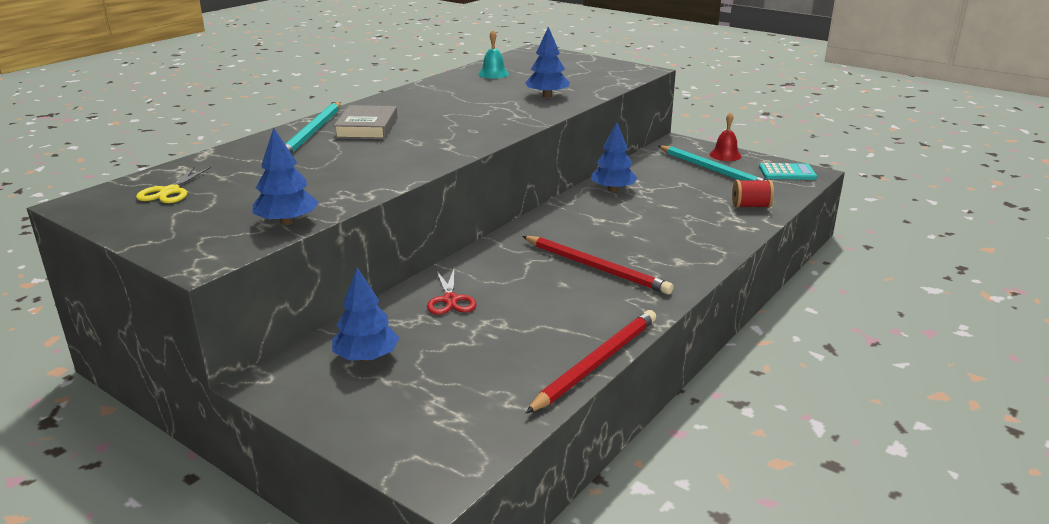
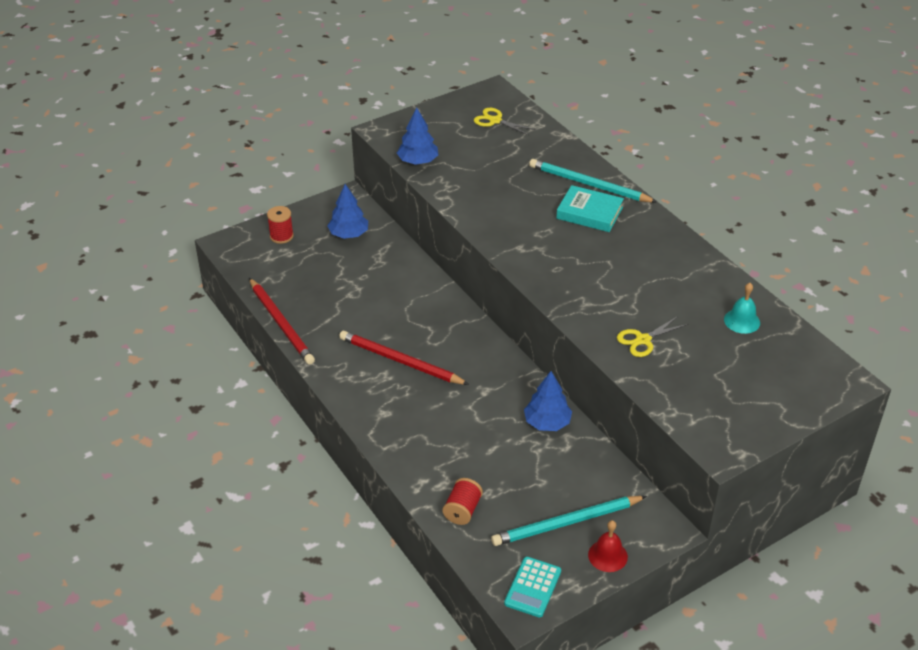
camera: 110 degrees right, 15 degrees up
(367, 128) = (589, 213): grey book -> turquoise book
(394, 421) = (281, 236): none -> red spool
(450, 300) = (395, 278): red scissors -> none
(547, 96) = (643, 340): blue tree -> yellow scissors
(595, 267) = (401, 361): red pencil -> red pencil turned 60 degrees clockwise

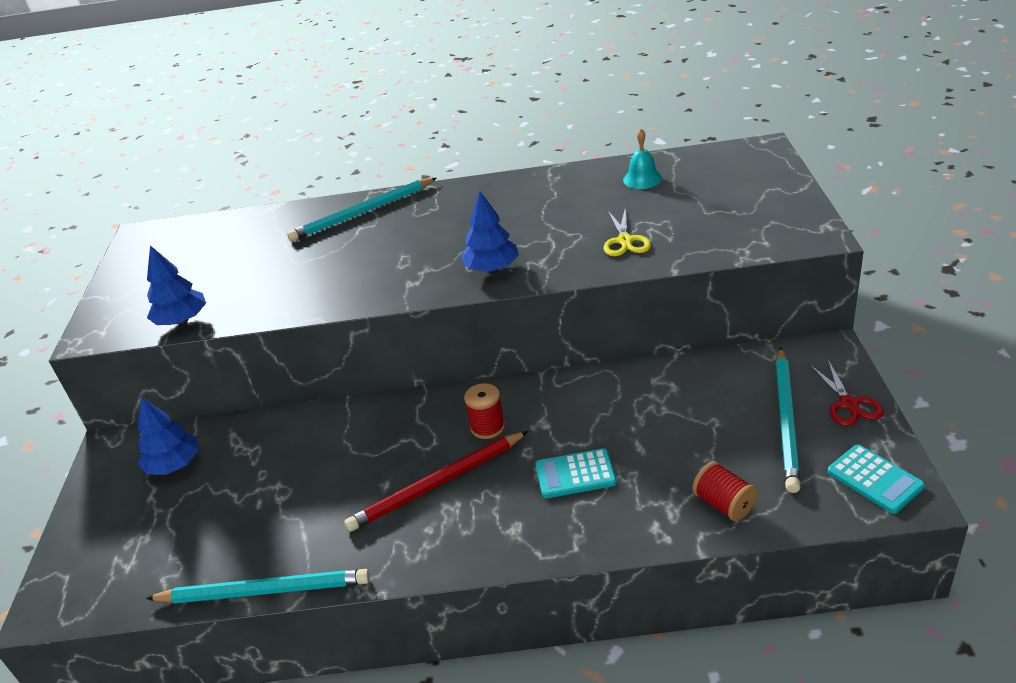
camera: 55 degrees left, 5 degrees down
(281, 236) = (102, 537): red spool -> red spool (487, 427)
(281, 323) = (263, 591): red pencil -> turquoise pencil
(447, 425) = (575, 474): none -> turquoise calculator
(495, 121) = (189, 246): yellow scissors -> none
(547, 422) = (626, 389): blue tree -> blue tree (492, 268)
(589, 213) = (405, 223): turquoise book -> none
(607, 555) = (849, 404): red bell -> red scissors

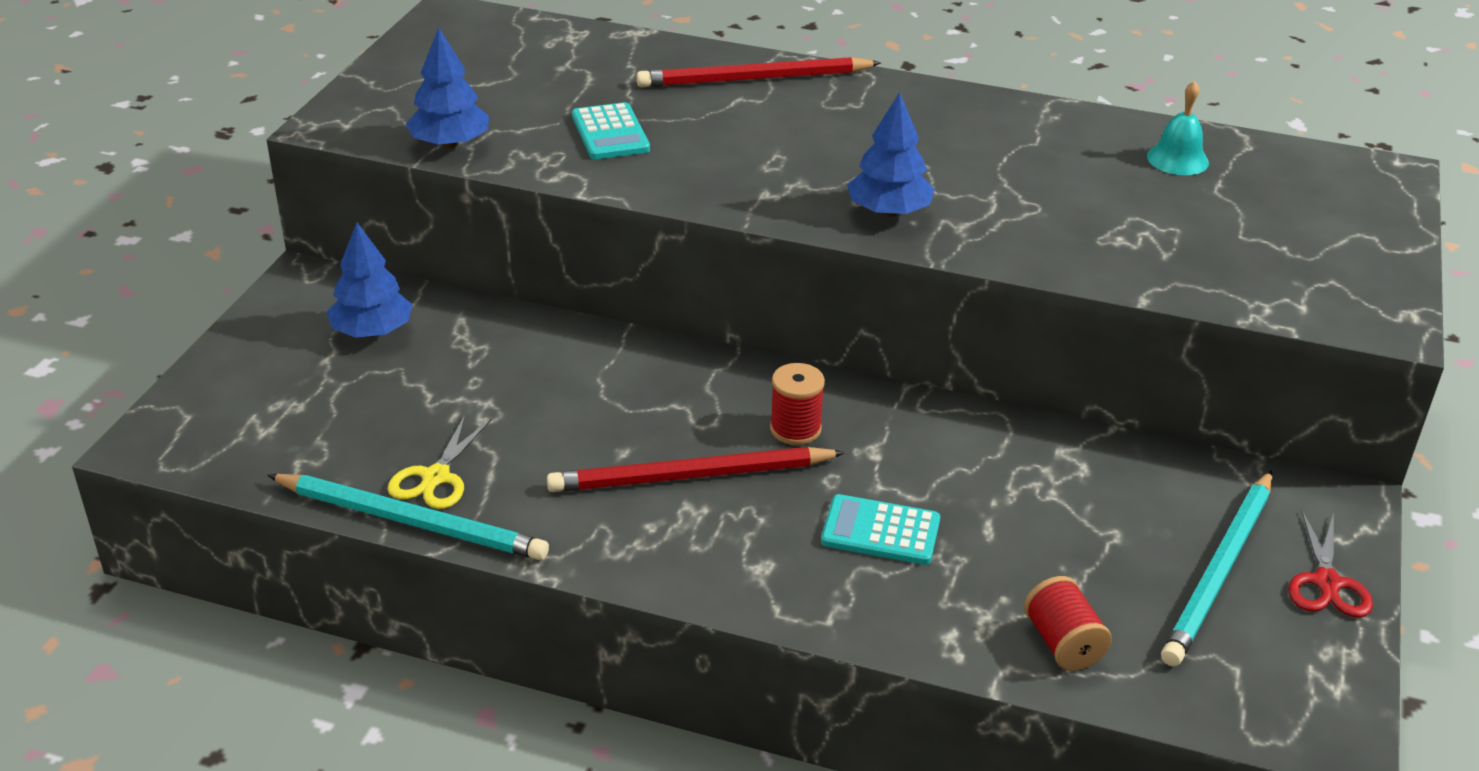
camera: 15 degrees right, 0 degrees up
(363, 212) = (755, 79): turquoise pencil -> red pencil
(625, 241) = (1098, 237): yellow scissors -> yellow scissors (436, 477)
(874, 479) = (1299, 693): turquoise calculator -> turquoise calculator (610, 133)

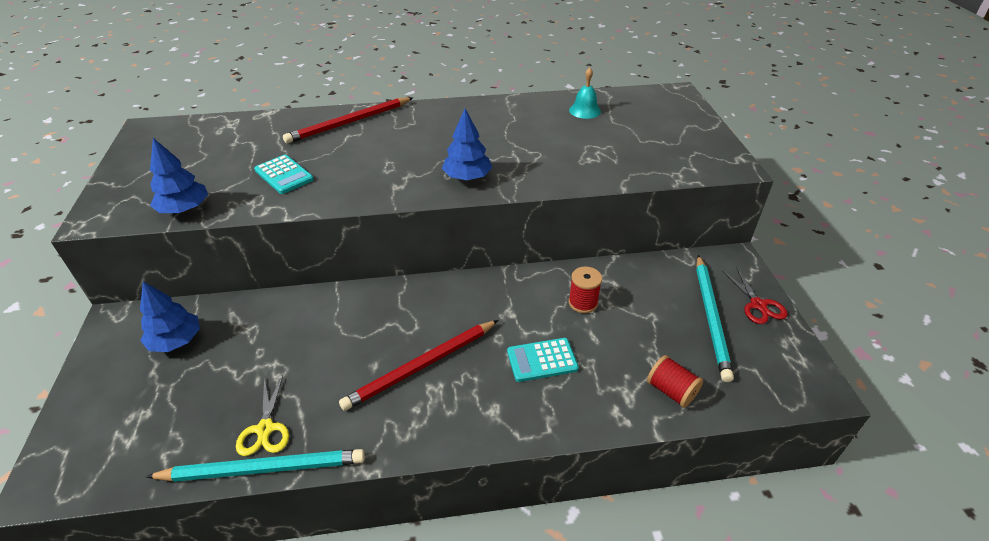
camera: 25 degrees left, 5 degrees up
(795, 429) = (462, 314): red spool -> red spool (583, 303)

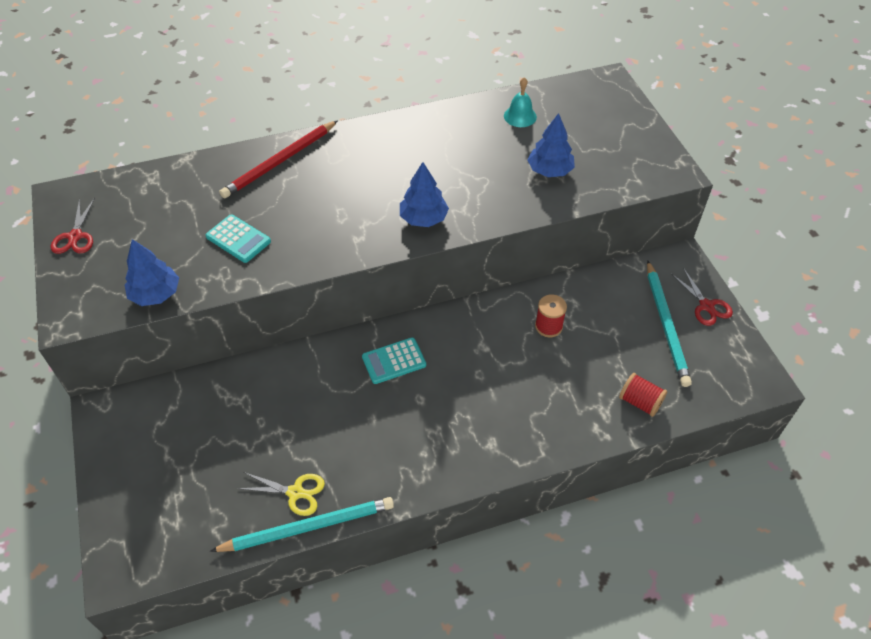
camera: 10 degrees left, 10 degrees up
(140, 158) = (75, 236): none -> red scissors
(176, 341) = (175, 422): blue tree -> blue tree (550, 170)
(265, 429) = (295, 492): yellow scissors -> yellow scissors turned 60 degrees counterclockwise
(422, 366) = (417, 412): red pencil -> none
(542, 360) = (523, 390): turquoise calculator -> turquoise calculator (394, 361)

